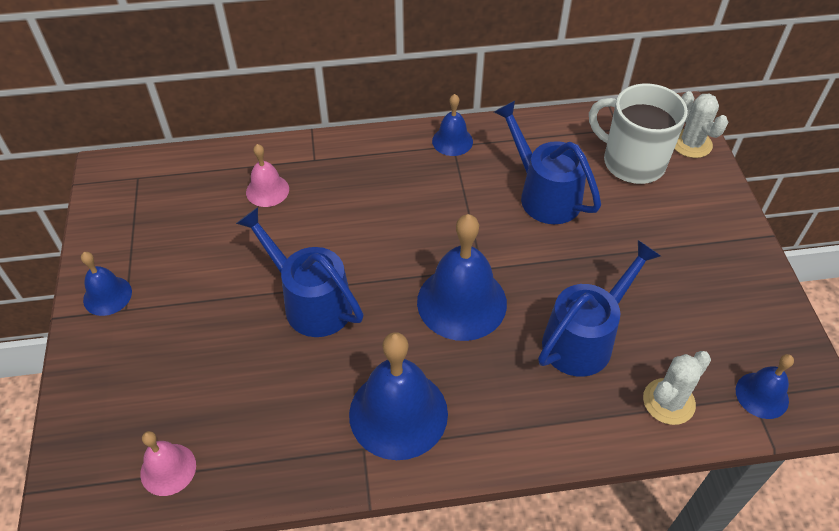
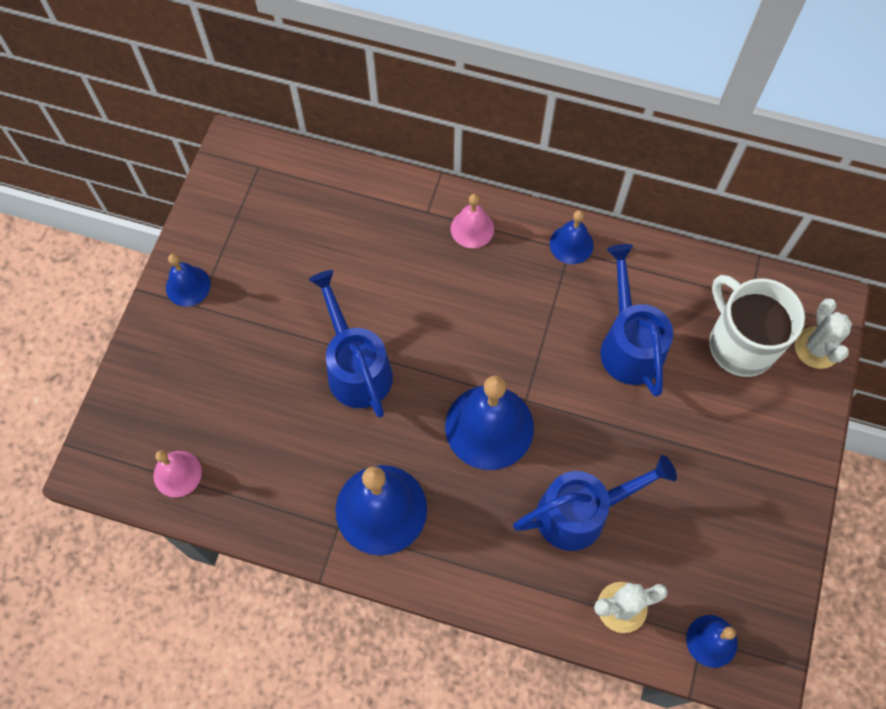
camera: 25 degrees right, 15 degrees up
(267, 190) = (368, 230): pink bell -> pink bell (472, 228)

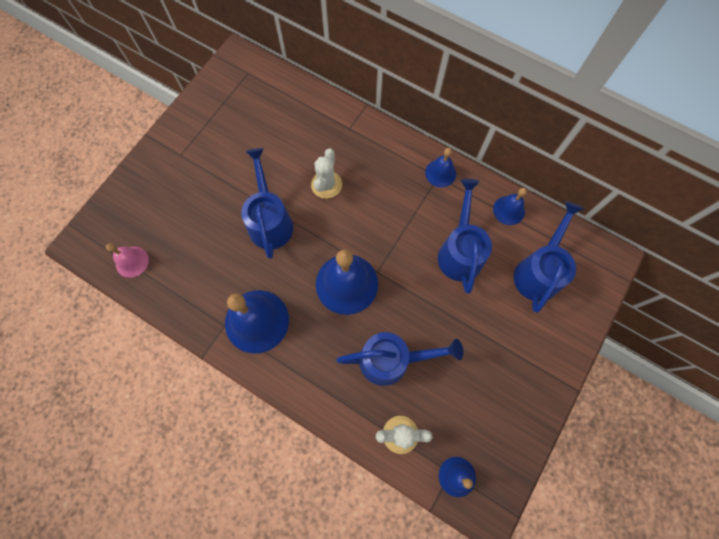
camera: 15 degrees right, 5 degrees up
(188, 286) = (178, 140): blue bell -> blue bell (508, 210)
(472, 228) = (376, 146): pink bell -> none
(740, 344) = (539, 271): white mug -> blue watering can
(817, 348) = (593, 287): white cactus -> white cactus (326, 185)

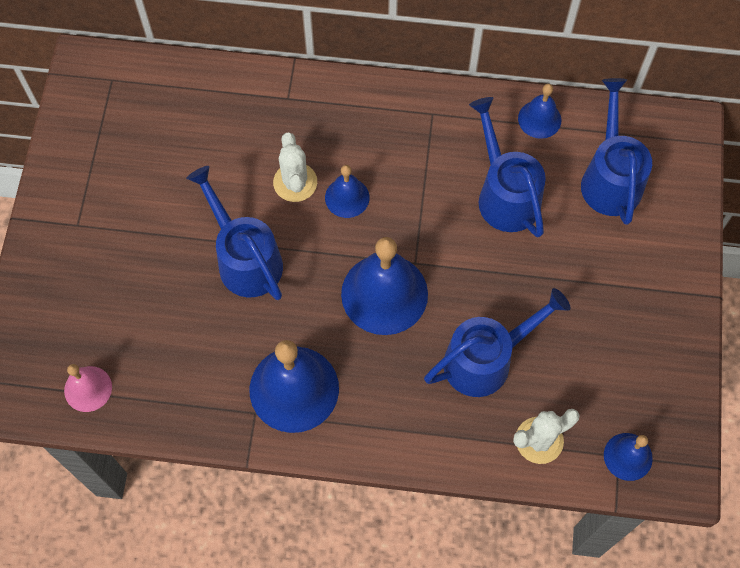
camera: 25 degrees left, 5 degrees down
(440, 173) = (433, 108): blue bell -> blue bell (347, 197)

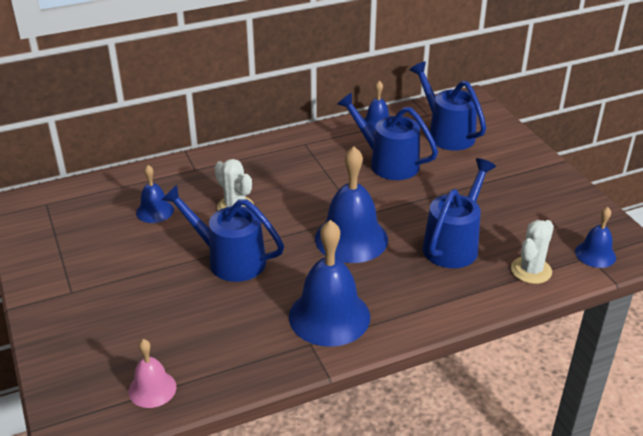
camera: 30 degrees left, 30 degrees down
(347, 197) = (280, 201): blue bell -> blue bell (155, 211)

